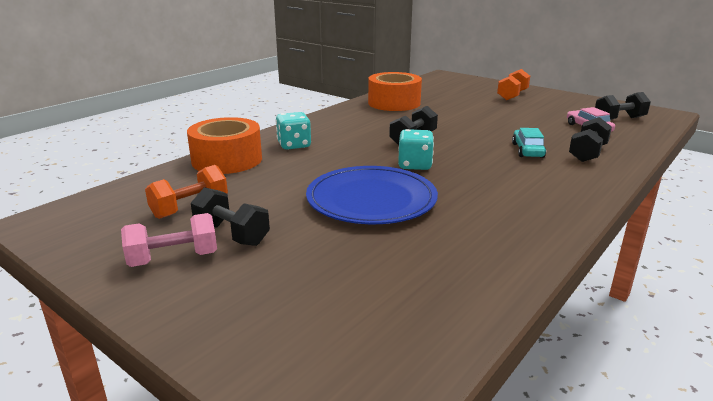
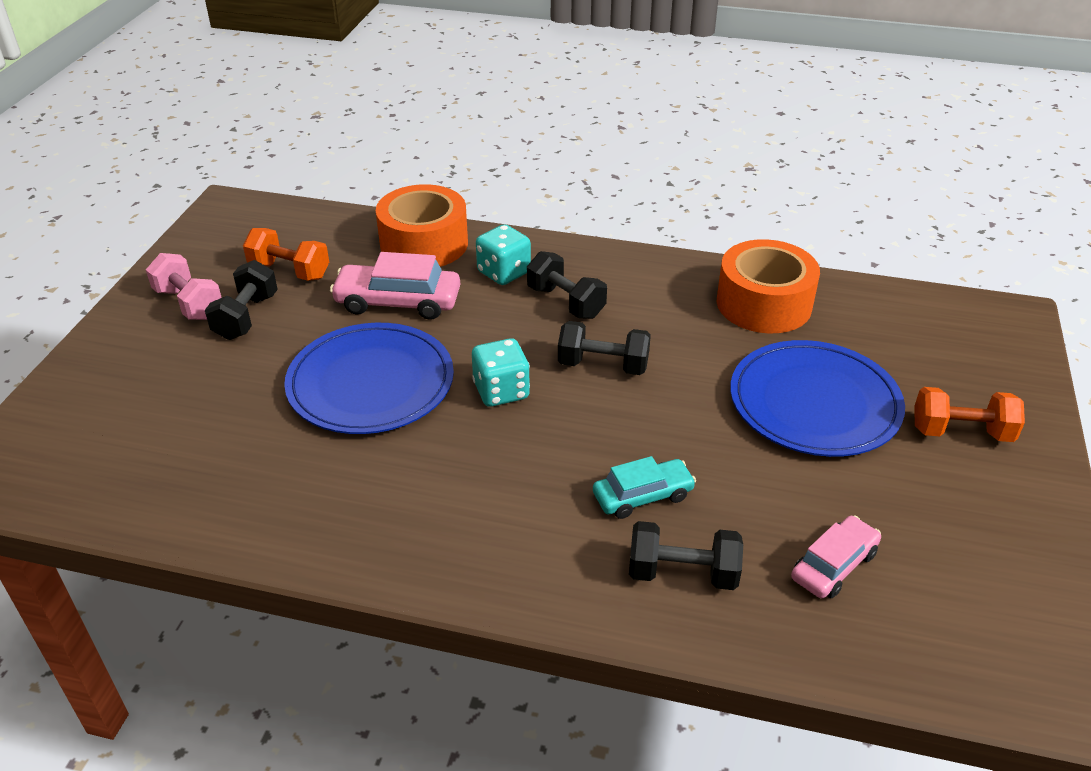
camera: 65 degrees right, 15 degrees up
(286, 177) = (398, 302): none -> pink car
(477, 110) = (814, 403): none -> blue plate
(619, 119) = (941, 612): black dumbbell -> black dumbbell (566, 302)

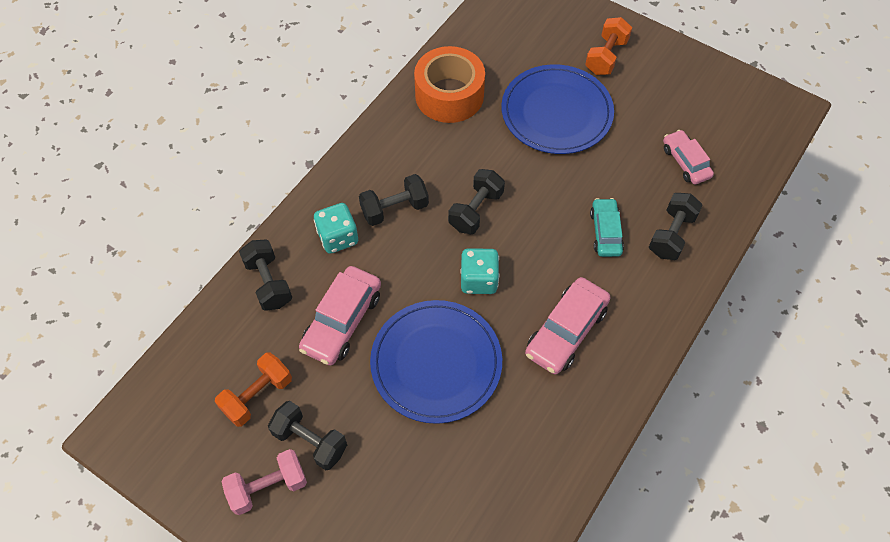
camera: 70 degrees left, 20 degrees up
(424, 244) = (268, 283): orange tape -> black dumbbell
(460, 488) = (566, 331): none -> pink car

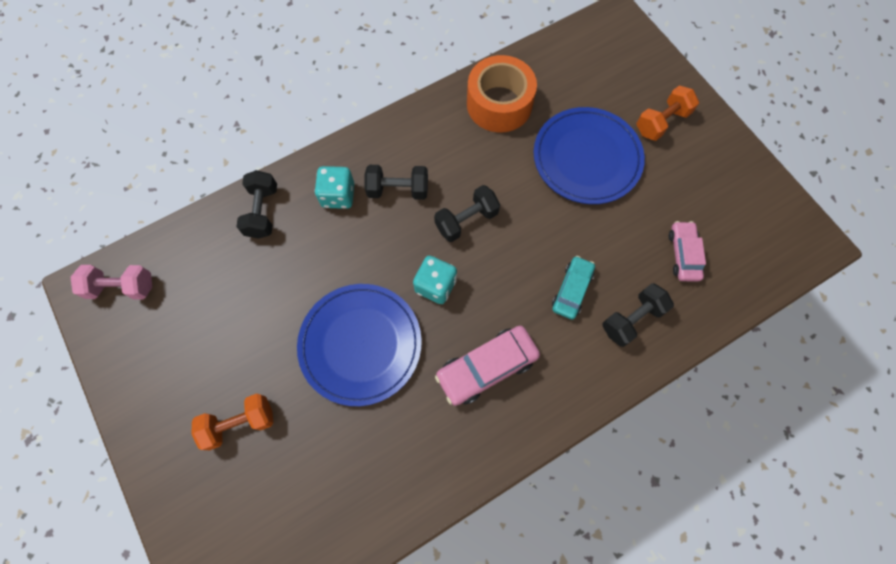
camera: 25 degrees right, 10 degrees up
(257, 396) = (204, 306): orange dumbbell -> orange dumbbell (240, 423)
(268, 487) = (172, 388): pink dumbbell -> pink dumbbell (122, 287)
(310, 441) = (224, 365): black dumbbell -> none
(342, 321) = (303, 272): pink car -> none

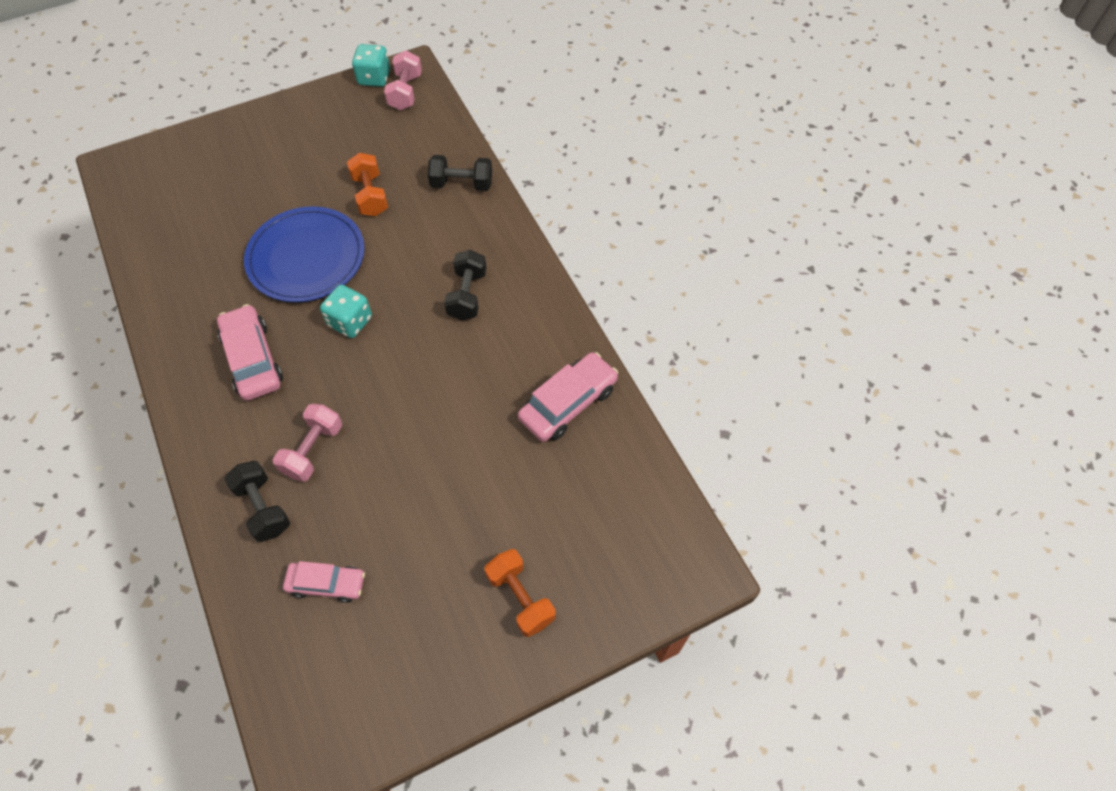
camera: 95 degrees right, 10 degrees down
(240, 423) = (262, 172): orange dumbbell -> orange dumbbell (370, 195)
(338, 195) = (469, 243): turquoise dice -> turquoise dice (374, 78)
(466, 220) = (419, 355): black dumbbell -> none
(499, 104) = (568, 403): orange tape -> pink car
(572, 290) = (313, 450): turquoise car -> pink dumbbell
(587, 158) = (479, 493): blue plate -> none

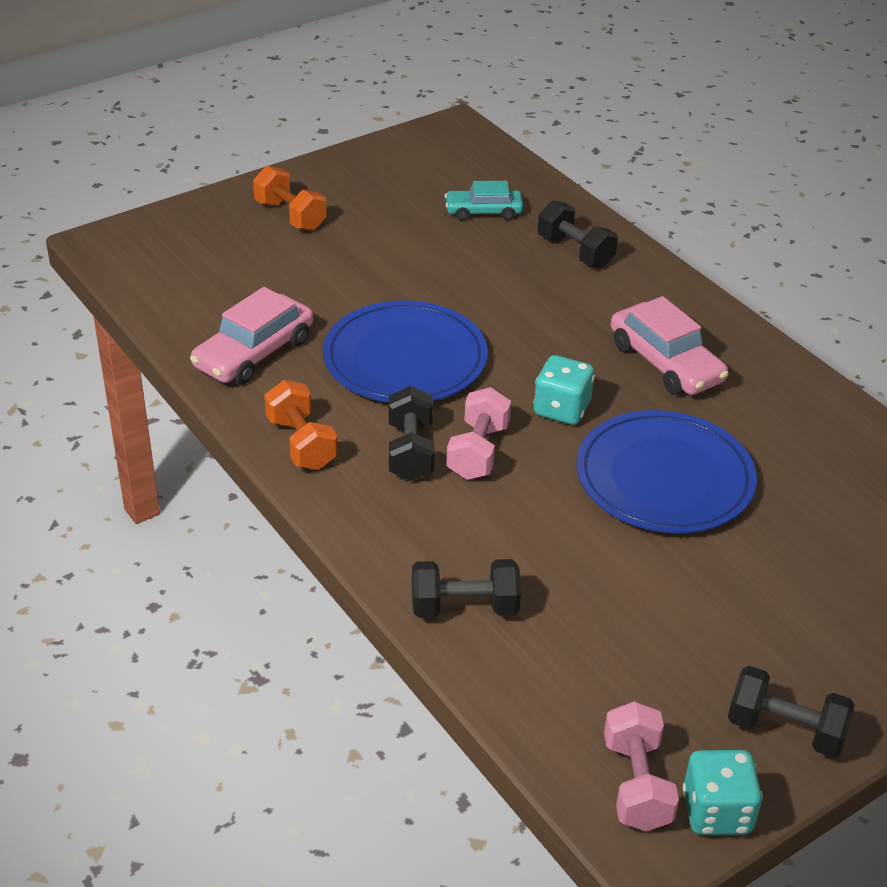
camera: 170 degrees right, 20 degrees down
(313, 450) = (546, 294): pink dumbbell -> pink dumbbell (478, 452)
(322, 107) = (785, 730): none -> black dumbbell
(327, 584) = (483, 212): pink car -> turquoise car
(370, 195) = (612, 574): orange dumbbell -> orange dumbbell (301, 443)
(451, 385) = (405, 358): none -> blue plate

